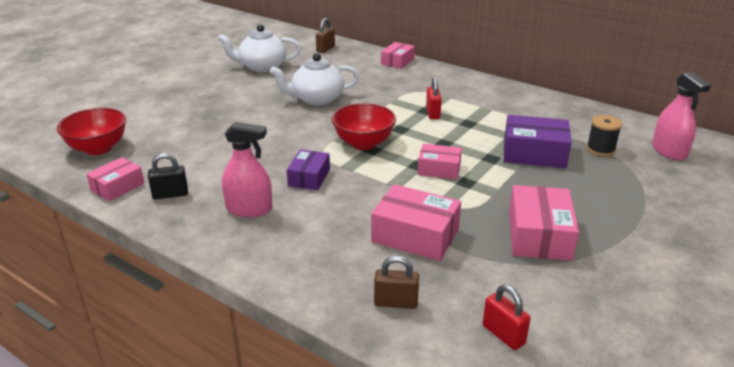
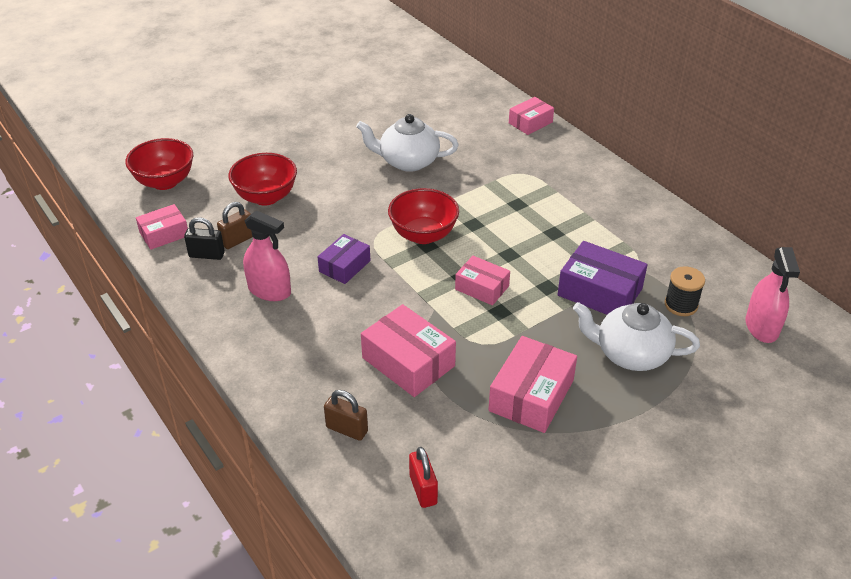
camera: 20 degrees right, 10 degrees up
(205, 142) = (266, 197): none -> red bowl
(262, 67) = (374, 101): white teapot -> white teapot (630, 354)
(325, 49) = (458, 86): brown padlock -> brown padlock (238, 240)
(432, 113) = (523, 210): red padlock -> none

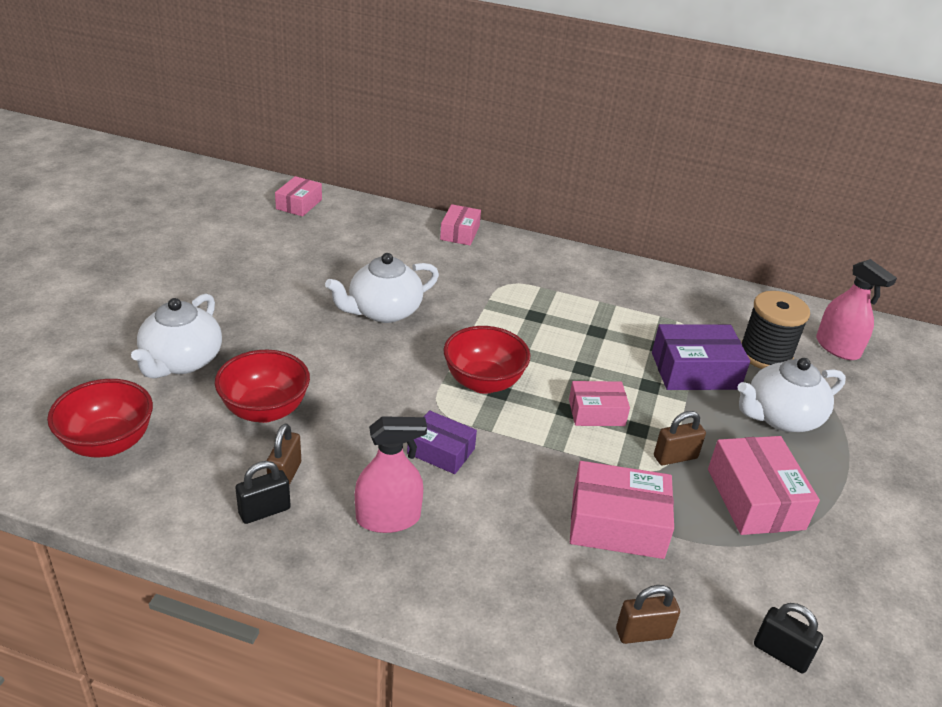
camera: 40 degrees left, 5 degrees down
(164, 234) = (178, 510): pink box -> pink box (299, 204)
(249, 149) = (181, 361): none -> white teapot
(345, 266) = (441, 451): purple box -> purple box turned 60 degrees counterclockwise
(423, 490) = (781, 653): red padlock -> black padlock
(504, 341) = (675, 457): none -> brown padlock
(681, 305) = (765, 355): black spool -> black spool, size x1.53

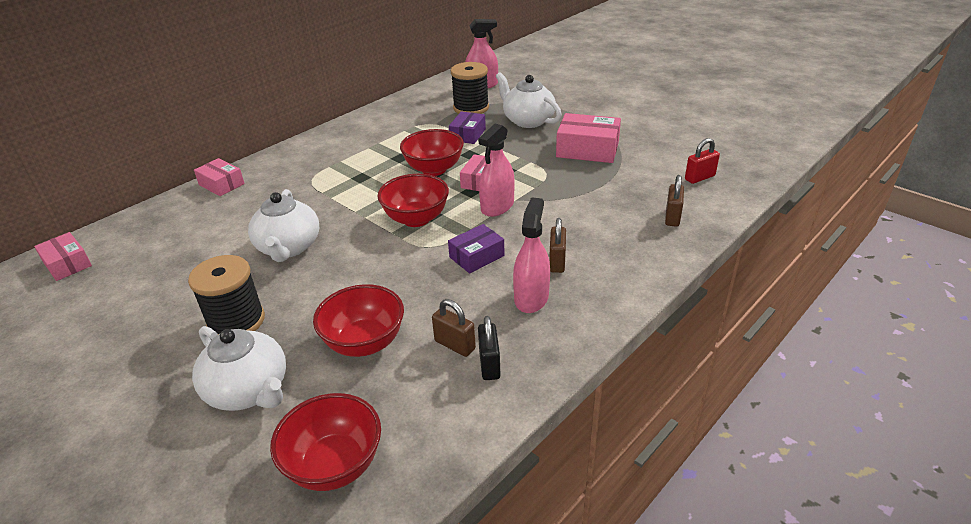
camera: 60 degrees left, 0 degrees up
(264, 321) = (236, 321): none -> black spool
(551, 442) = (497, 206): none -> pink spray bottle
(592, 366) = (434, 169): none -> red bowl
(617, 524) = (584, 202): pink box -> none
(675, 457) = (539, 165): brown padlock -> brown padlock (557, 262)
(695, 371) = (467, 134): purple box -> purple box, size x0.63
(781, 417) = (528, 121): white teapot -> white teapot turned 135 degrees clockwise
(781, 653) = (699, 178): black padlock -> red padlock

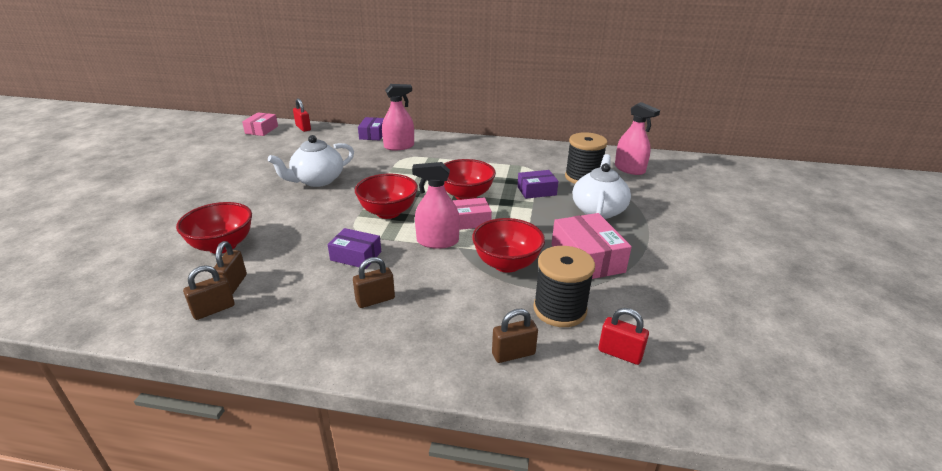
camera: 55 degrees right, 5 degrees down
(119, 229) = (303, 128): none -> red padlock
(221, 184) = (372, 134): pink box -> purple box
(236, 321) = (229, 194): black spool -> black spool (559, 310)
(249, 390) = (161, 223): white teapot -> none
(334, 465) = (92, 280): red bowl -> red bowl (506, 264)
(489, 364) = (213, 310): black padlock -> brown padlock
(531, 298) = (313, 302): pink spray bottle -> pink spray bottle (399, 146)

